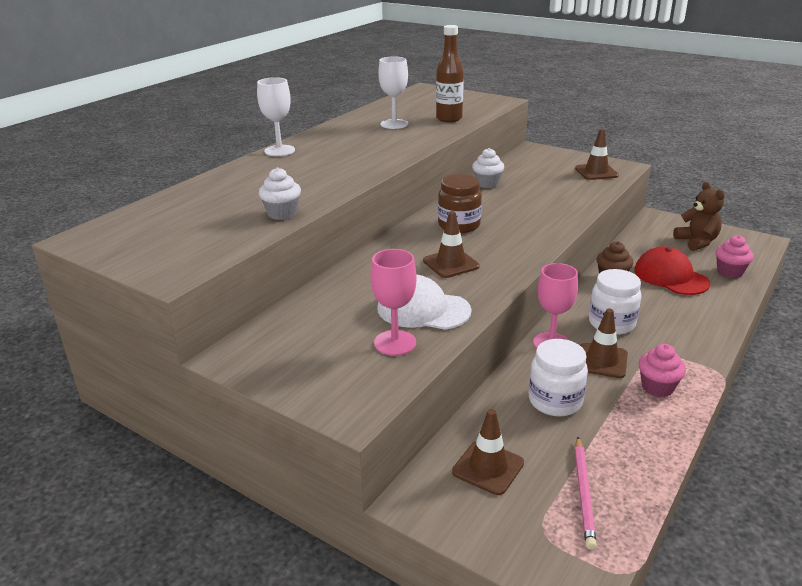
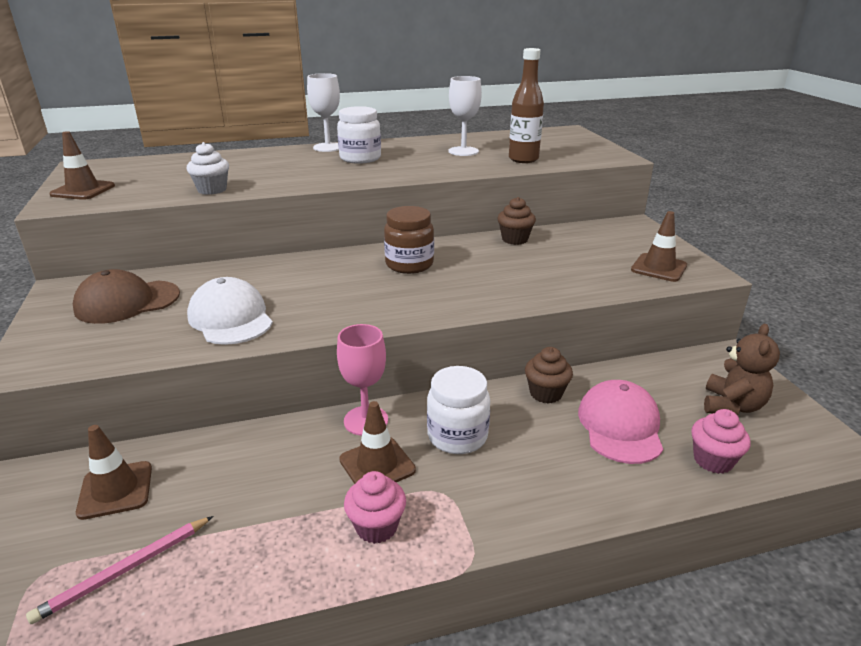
camera: 40 degrees right, 0 degrees up
(316, 338) = (127, 302): none -> brown cap
(395, 343) = (157, 333): pink goblet -> none
(451, 264) = (331, 292): brown traffic cone -> brown traffic cone (83, 190)
(487, 184) = (514, 239): white cupcake -> brown cupcake
(555, 401) = (266, 473): white jar -> white jar (360, 158)
(670, 276) = (620, 426): red cap -> pink cap

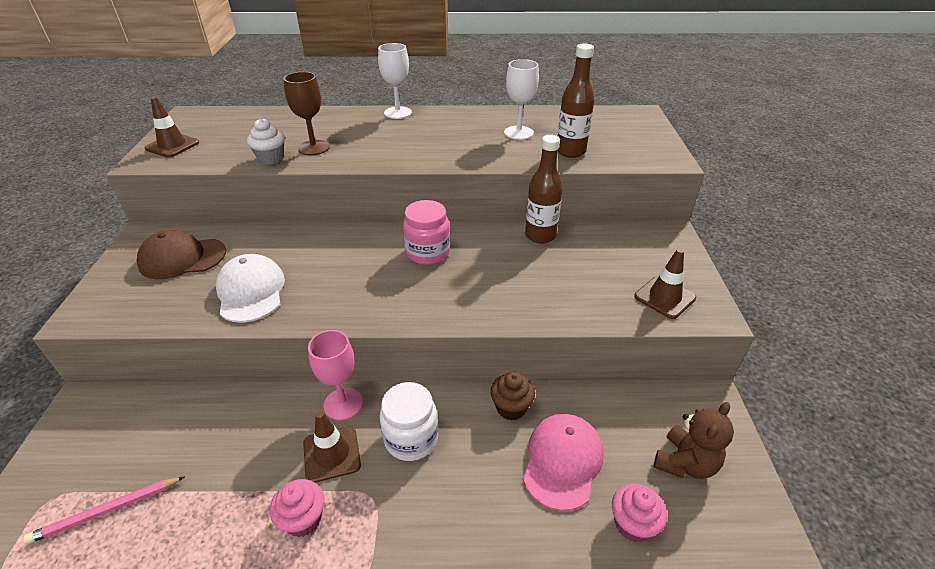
camera: 15 degrees right, 10 degrees up
(115, 490) = (130, 430): brown traffic cone -> none
(255, 178) = (314, 148): none -> brown goblet
(360, 158) = (418, 132): white jar -> none
(409, 264) = (427, 253): brown jar -> pink jar
(514, 239) = (540, 236): brown cupcake -> brown bottle

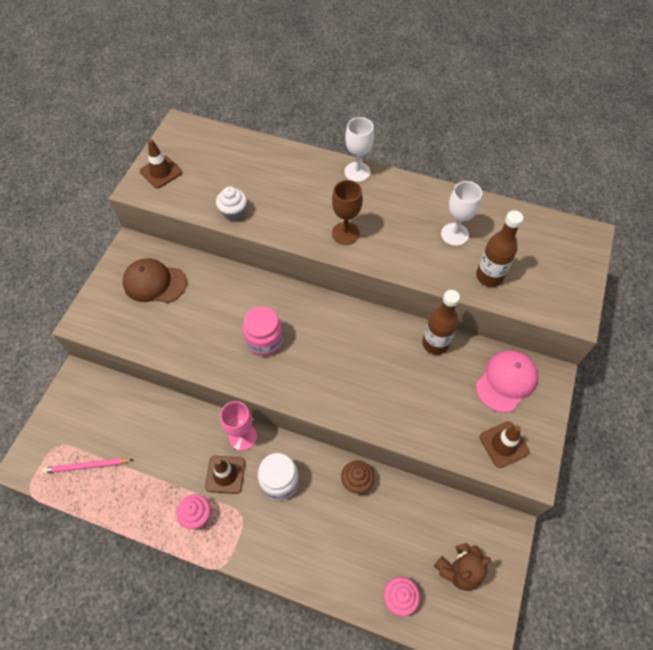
camera: 20 degrees right, 20 degrees up
(251, 291) = (196, 334): white cap -> none
(314, 148) = (271, 207): brown goblet -> brown goblet (345, 233)
(427, 253) = (336, 334): pink jar -> pink jar (264, 341)
(562, 461) = (374, 536): pink cap -> pink cap (506, 381)

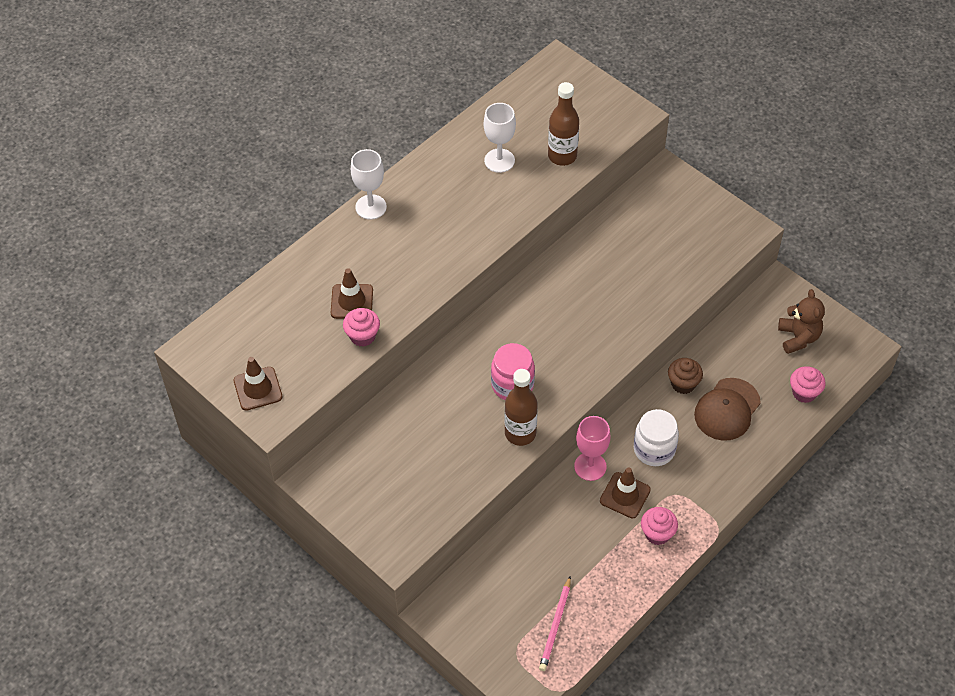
camera: 65 degrees left, 5 degrees down
(154, 283) = (380, 467): brown cap -> brown cap (727, 409)
(233, 213) = (362, 336): white cupcake -> pink cupcake
(345, 233) = (447, 247): brown goblet -> none
(435, 343) = (589, 243): brown bottle -> brown bottle (520, 433)
(504, 444) = (715, 237): brown traffic cone -> brown traffic cone (352, 301)
(506, 381) = (656, 207): pink cap -> none

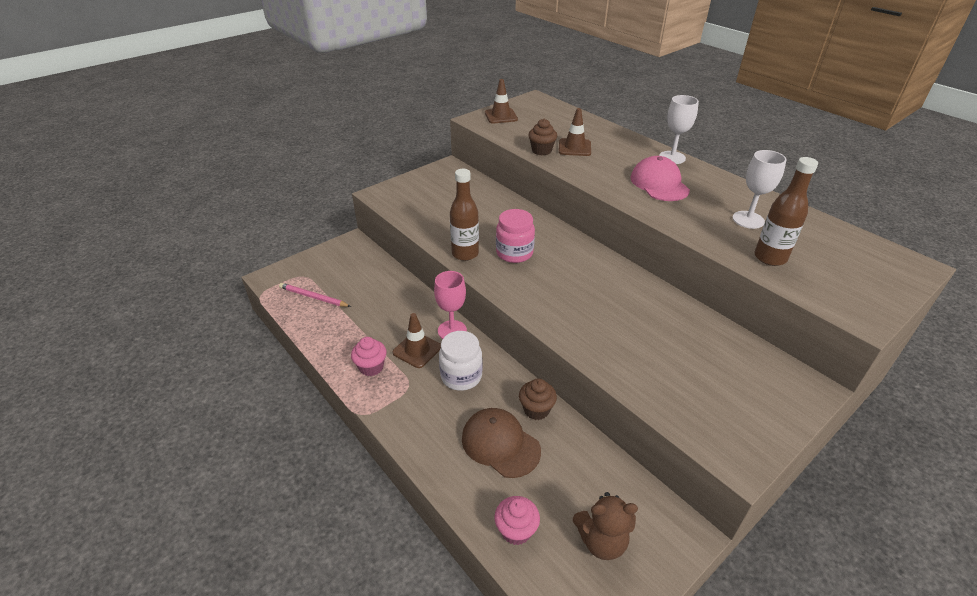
camera: 95 degrees right, 15 degrees down
(362, 336) = (541, 150): pink cupcake -> brown cupcake
(435, 224) = (659, 184): none -> pink cap

